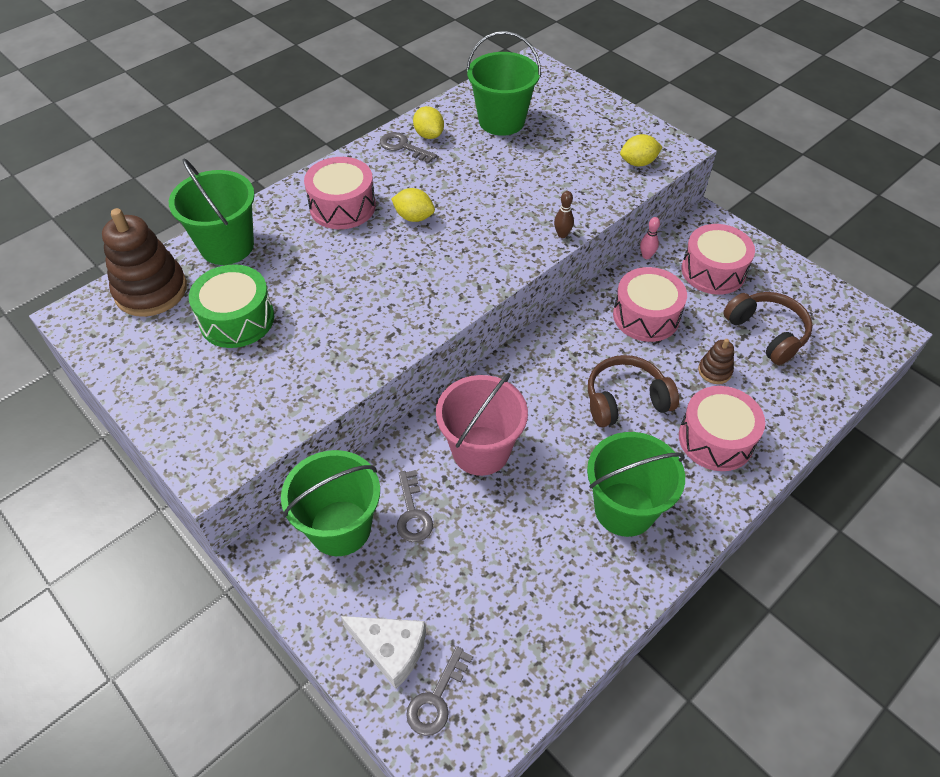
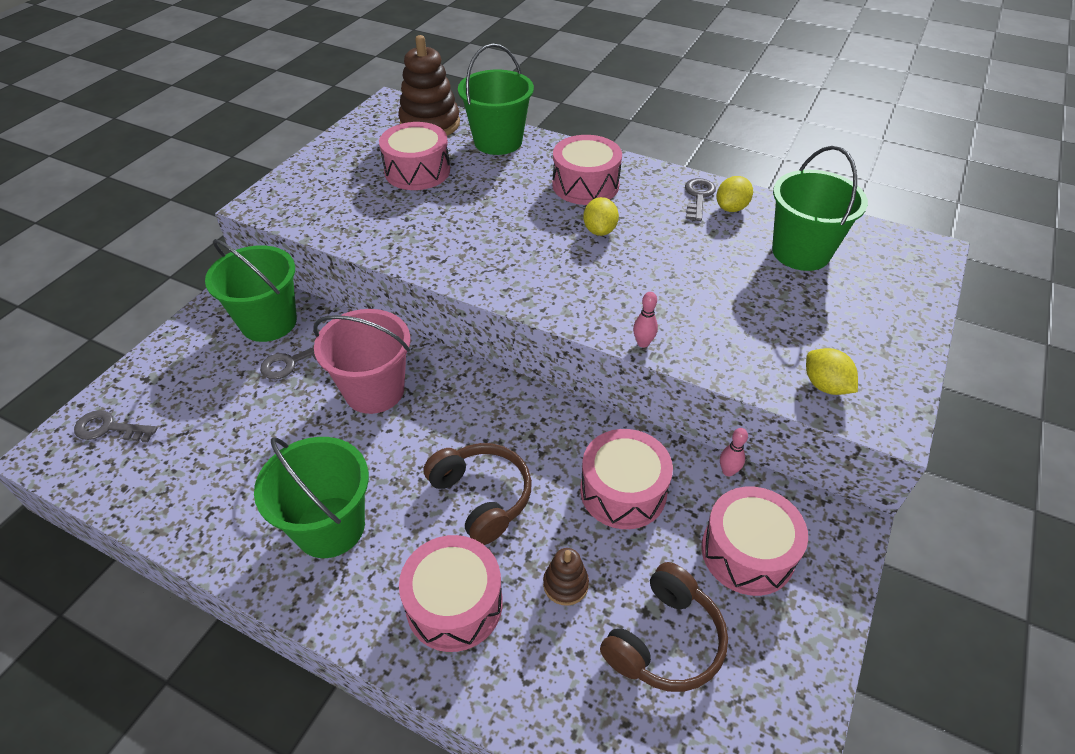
camera: 70 degrees right, 5 degrees down
(237, 319) = (417, 171): green drum -> pink drum
(390, 650) = (154, 386): white cheese -> none
(562, 234) = (643, 343): brown bowling pin -> pink bowling pin

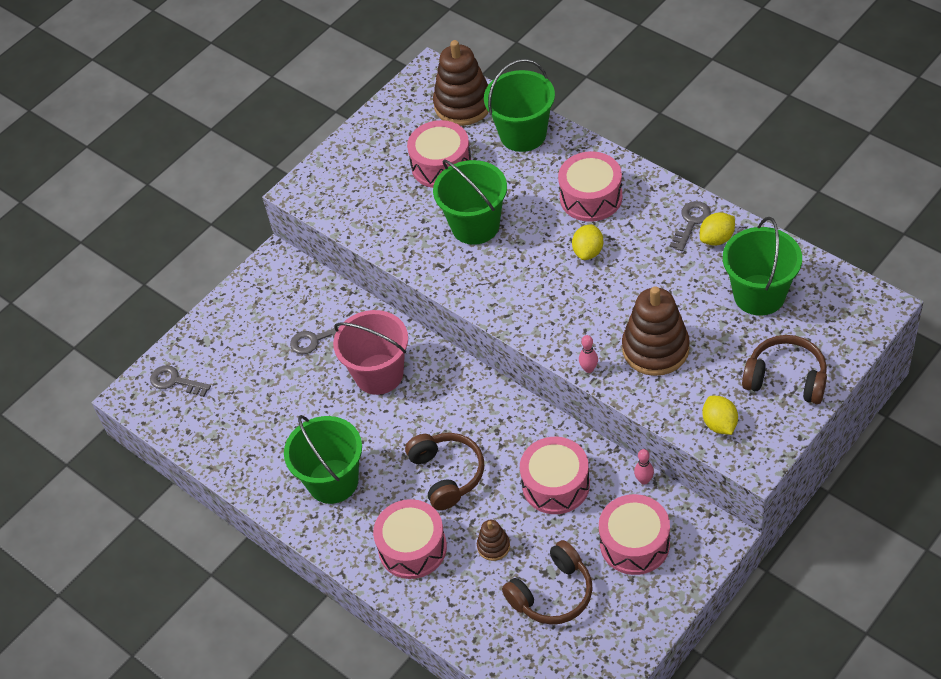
camera: 20 degrees right, 5 degrees up
(269, 322) = (299, 298): green bucket -> green bucket (475, 225)
(712, 314) = (655, 349): none -> brown stacking toy
(874, 328) = (786, 378): none -> brown headphones

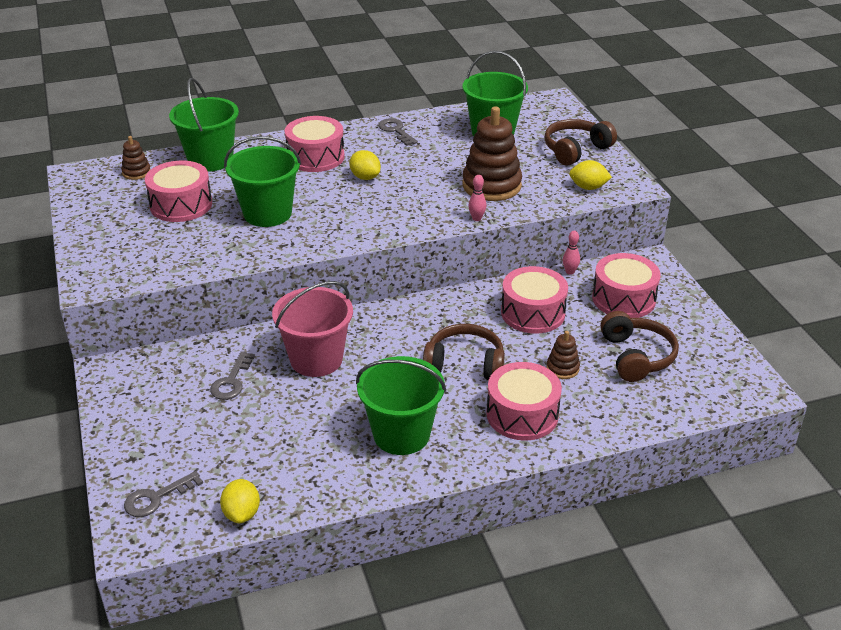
camera: 65 degrees left, 15 degrees down
(463, 105) = (136, 172): brown stacking toy -> brown stacking toy, size x0.48
(717, 239) = (423, 128): yellow lemon -> yellow lemon (242, 513)

